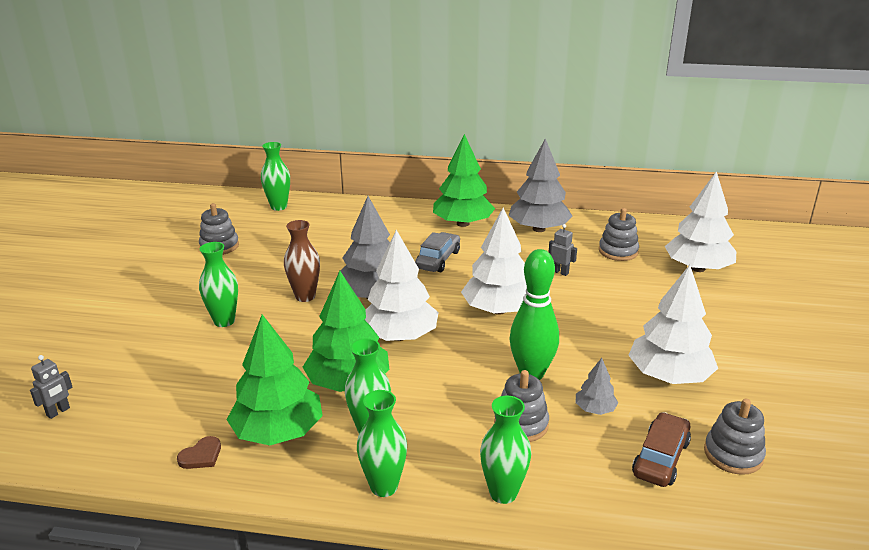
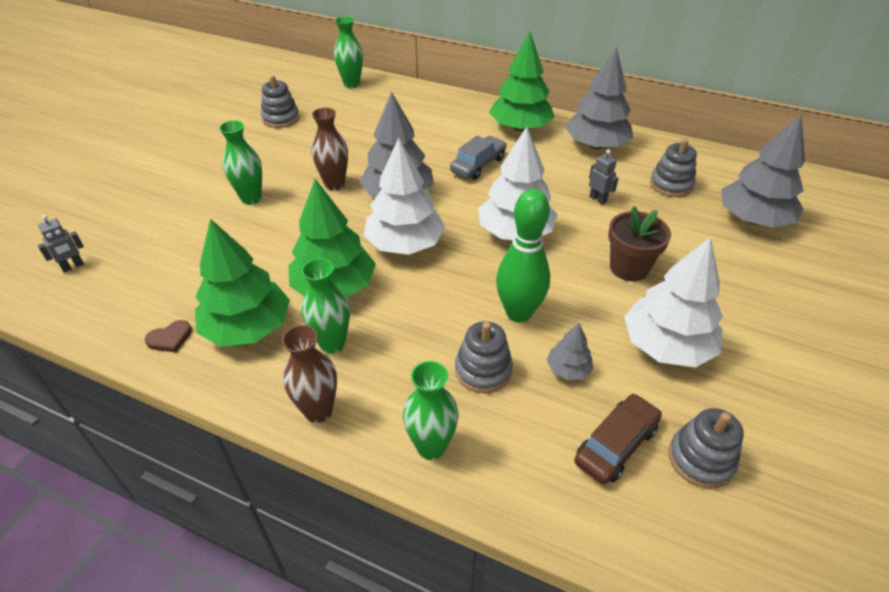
camera: 15 degrees right, 15 degrees up
(384, 487) = (318, 411): green vase -> brown vase
(611, 322) = (628, 268): none -> brown flower pot
(697, 268) = (753, 219): white tree -> grey tree

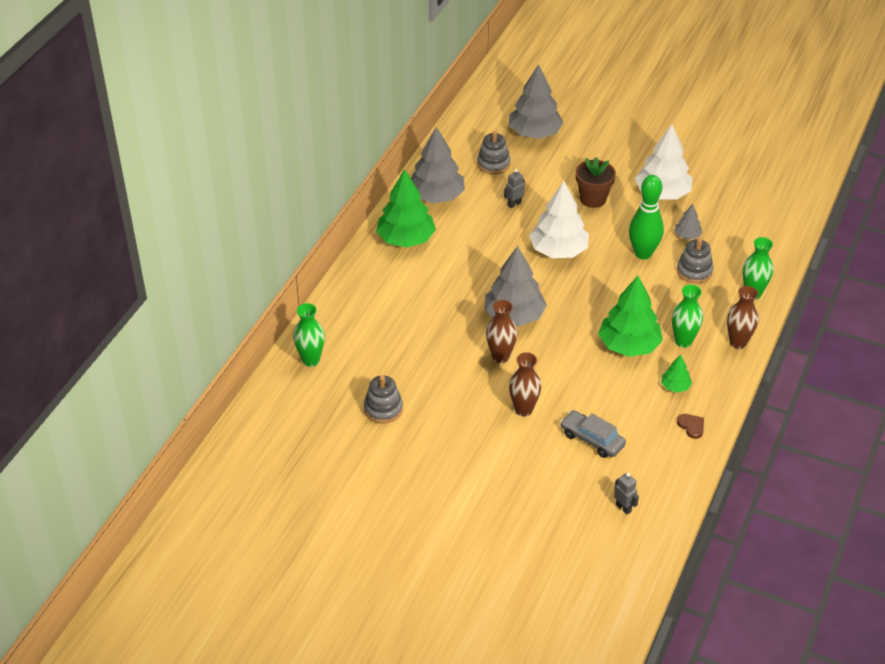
camera: 90 degrees left, 0 degrees up
(247, 327) = (675, 386): green tree -> green tree, size x0.47
(251, 198) = (523, 409): green vase -> brown vase
(405, 244) = (577, 310): white tree -> none
(478, 165) = (467, 267): grey car -> grey car (592, 439)
(616, 445) = (737, 223): brown car -> none
(700, 459) = (740, 194): grey stacking toy -> none

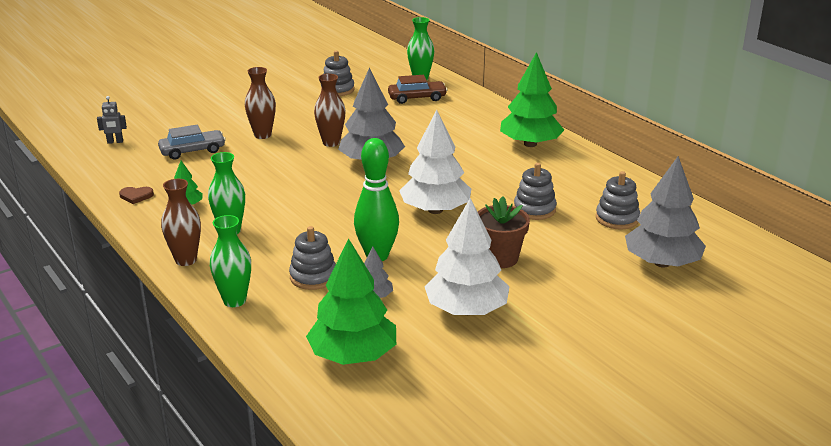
camera: 120 degrees right, 15 degrees down
(361, 343) = (417, 98): none -> brown car
(436, 196) = (584, 173): grey tree -> none
(514, 204) = (534, 209): grey robot -> grey stacking toy
(629, 345) = (264, 201): green tree -> green tree (353, 355)

